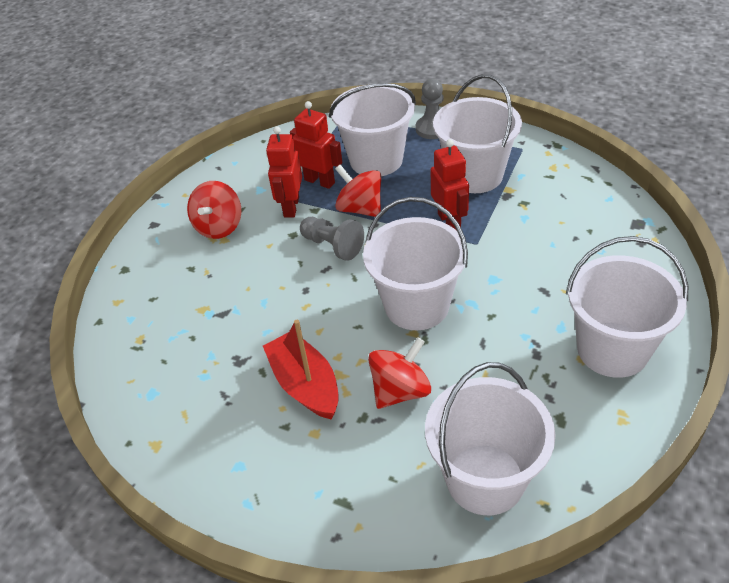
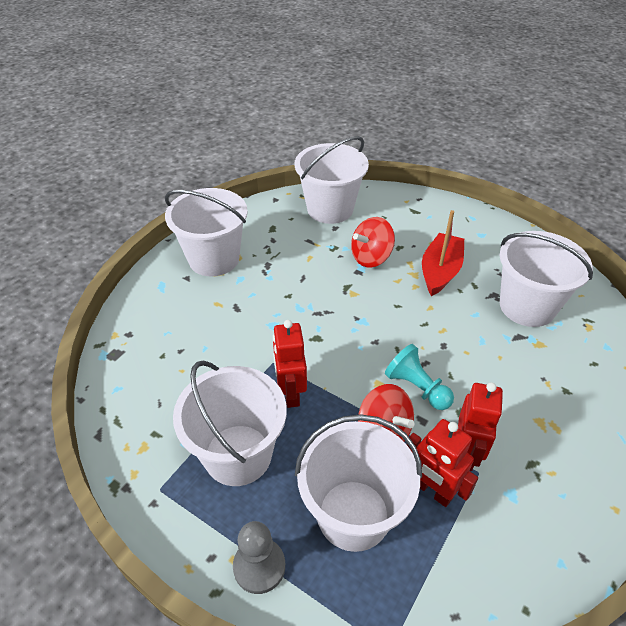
camera: 175 degrees left, 0 degrees up
(219, 227) = (550, 441): red spinning top -> none
(305, 384) = (440, 271): red boat -> red boat turned 135 degrees counterclockwise
(332, 246) = (417, 387): grey pawn -> turquoise pawn
(417, 305) = (345, 313): white bucket -> white bucket (527, 306)

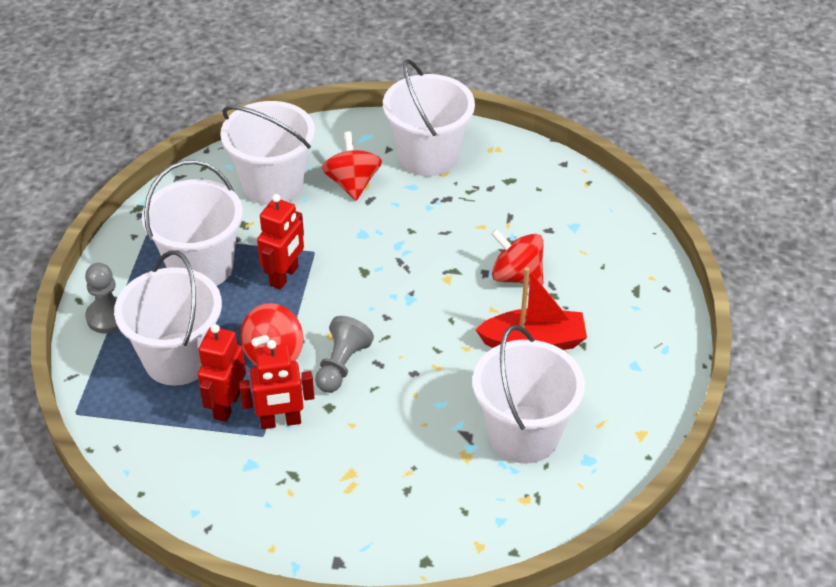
camera: 65 degrees right, 0 degrees up
(210, 311) = (352, 184): none -> red spinning top
(290, 393) = (284, 276): red robot -> red robot turned 150 degrees clockwise
(330, 209) = (580, 215): white bucket -> white bucket (273, 184)
(417, 387) = (341, 365): turquoise pawn -> grey pawn

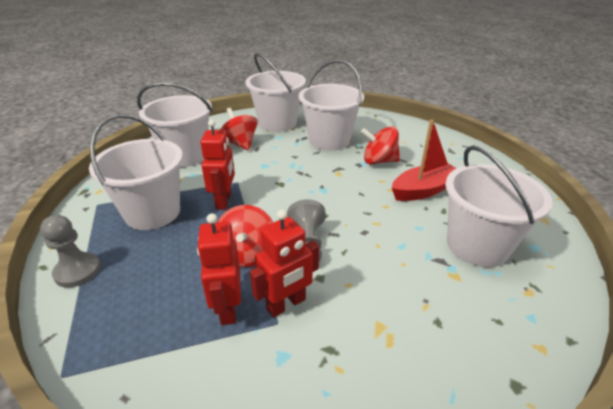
camera: 25 degrees left, 10 degrees down
(178, 359) = (161, 284): white bucket -> white bucket (329, 140)

